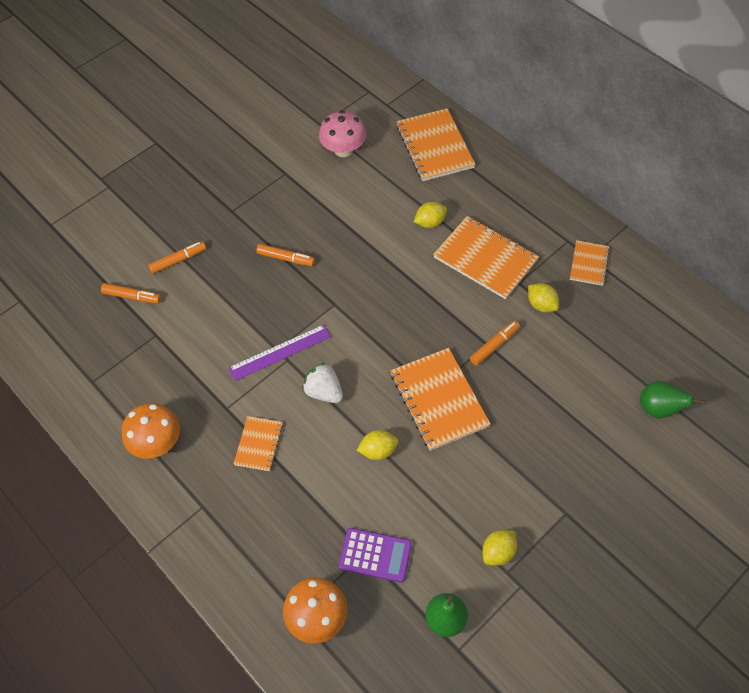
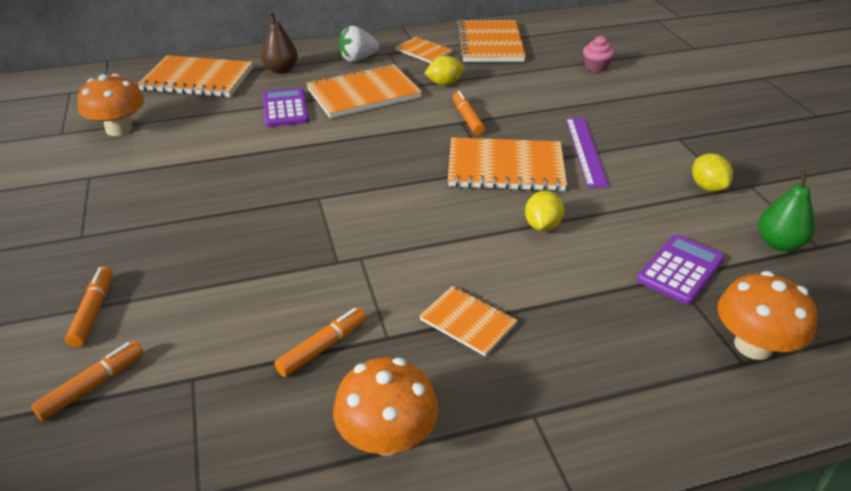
camera: 65 degrees left, 20 degrees down
(280, 352) = (344, 260): purple ruler -> purple ruler (586, 151)
(286, 258) = (212, 213): orange marker -> orange marker (323, 347)
(324, 392) = (432, 242): white strawberry -> white strawberry (358, 59)
(343, 149) = (119, 129): pink mushroom -> orange mushroom
(430, 223) = (285, 108): yellow lemon -> purple calculator
(484, 186) = (281, 70): none -> brown pear
(643, 306) = (489, 44): none -> orange notebook
(659, 409) = (596, 67): green pear -> pink cupcake

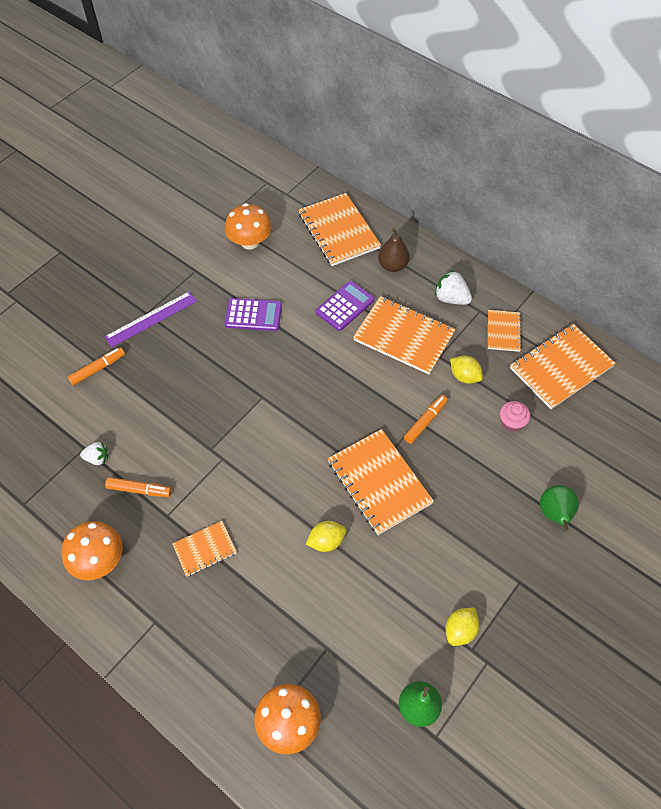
camera: 55 degrees right, 20 degrees up
(92, 386) = (54, 411): orange marker -> none
(226, 370) = (97, 458): none -> white strawberry
(468, 322) = (205, 549): orange notebook -> orange notebook turned 60 degrees clockwise
(586, 151) = (444, 523): purple ruler -> purple ruler (151, 319)
(596, 67) = (591, 467): pink cupcake -> pink cupcake (511, 422)
(625, 98) = (554, 514): none -> green pear
(680, 270) = (338, 649): purple calculator -> purple calculator (253, 315)

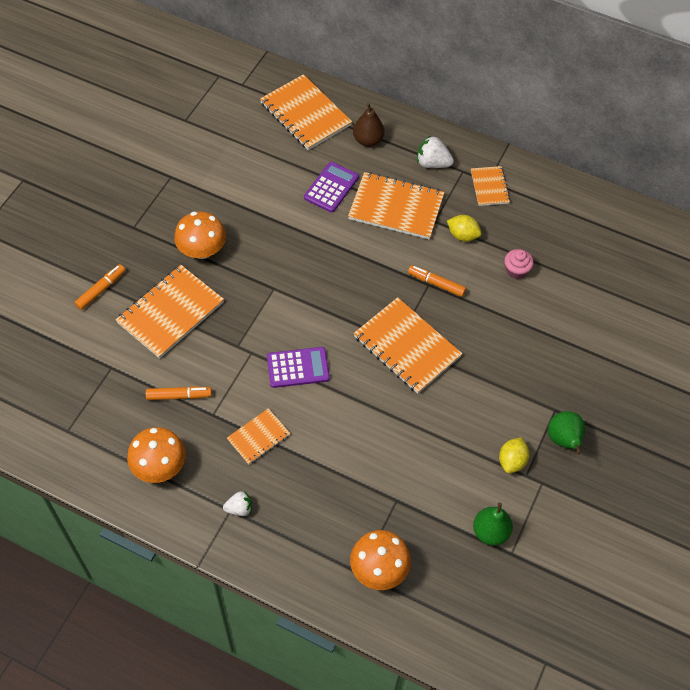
camera: 15 degrees left, 0 degrees up
(97, 458) = (128, 374): white strawberry -> white strawberry (239, 508)
(151, 319) = (140, 232): purple ruler -> none
(250, 242) = (218, 139): orange mushroom -> orange mushroom (202, 250)
(253, 315) = (243, 211): purple calculator -> purple calculator (298, 368)
(326, 541) = (371, 408): yellow lemon -> none
(425, 421) = (436, 284): orange marker -> orange marker turned 90 degrees counterclockwise
(554, 514) = (573, 345): green pear -> green pear (563, 440)
(561, 367) = (550, 212): orange notebook -> orange notebook (170, 312)

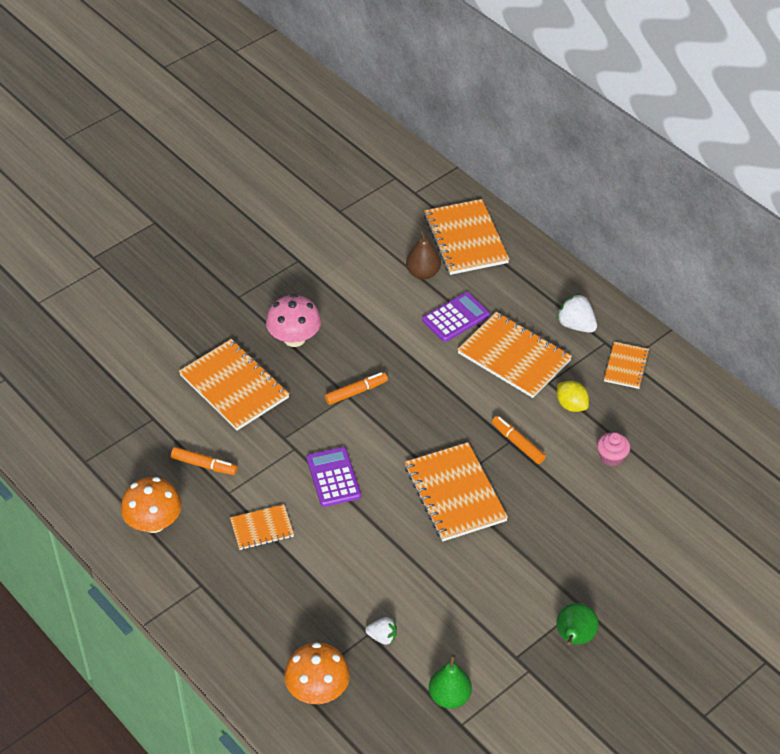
camera: 25 degrees right, 10 degrees down
(101, 290) = (178, 345): orange marker -> orange marker (356, 392)
(170, 312) = (234, 386): orange notebook -> orange notebook turned 75 degrees clockwise
(202, 250) = (294, 338): orange mushroom -> pink mushroom
(239, 508) = (210, 586): white strawberry -> white strawberry (382, 637)
(298, 368) = (333, 477): purple calculator -> purple calculator turned 120 degrees counterclockwise
(368, 140) = (518, 283): brown pear -> brown pear (423, 273)
(512, 461) = (508, 638): yellow lemon -> none

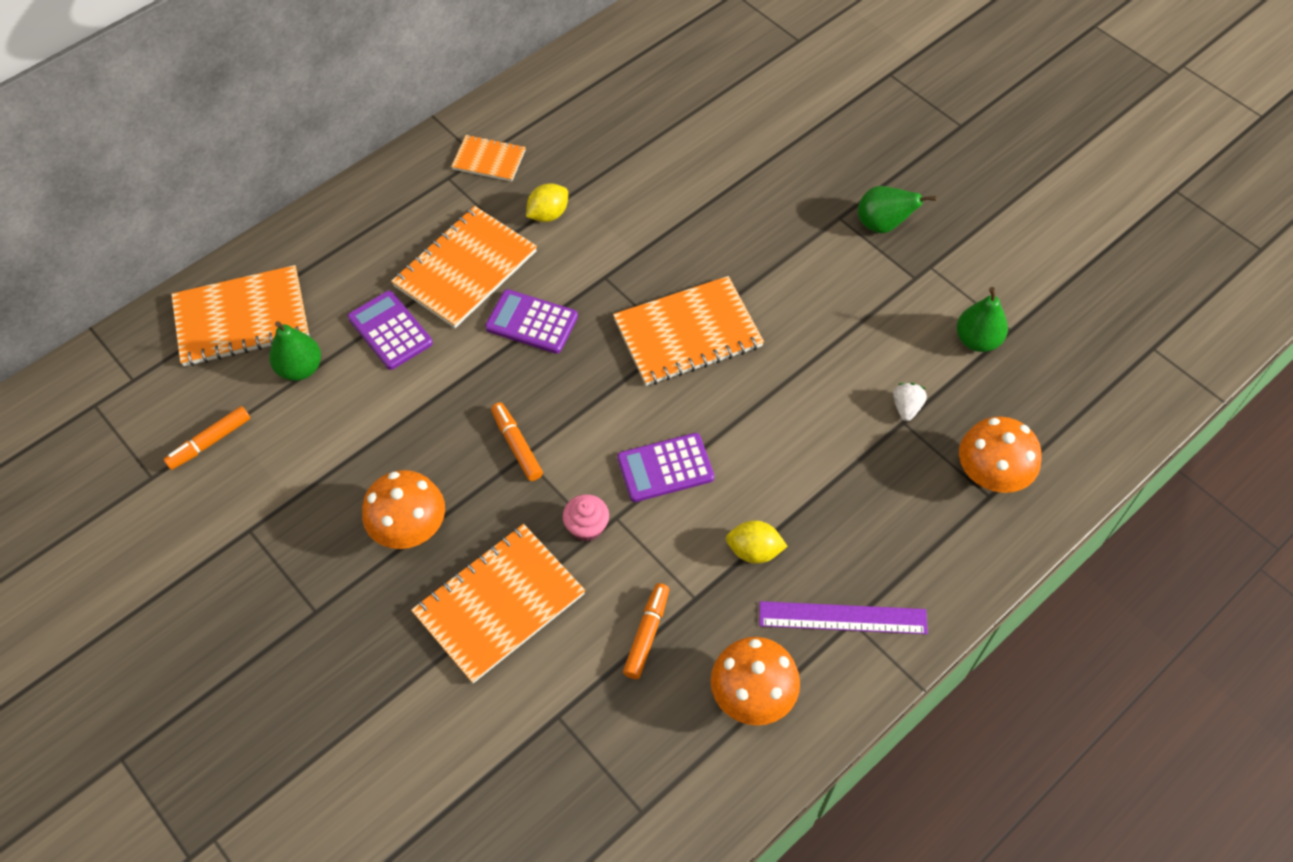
camera: 90 degrees left, 10 degrees up
(204, 579) = (842, 617): none -> purple ruler
(262, 528) = (754, 551): orange notebook -> yellow lemon
(294, 338) = (410, 527): pink mushroom -> orange mushroom
(423, 273) = (300, 368): brown pear -> green pear
(464, 397) = (531, 322): none -> purple calculator
(518, 443) = (607, 268): orange marker -> orange marker (210, 442)
(576, 325) = (416, 204): white strawberry -> none
(611, 457) = (628, 180): pink cupcake -> pink cupcake (587, 526)

